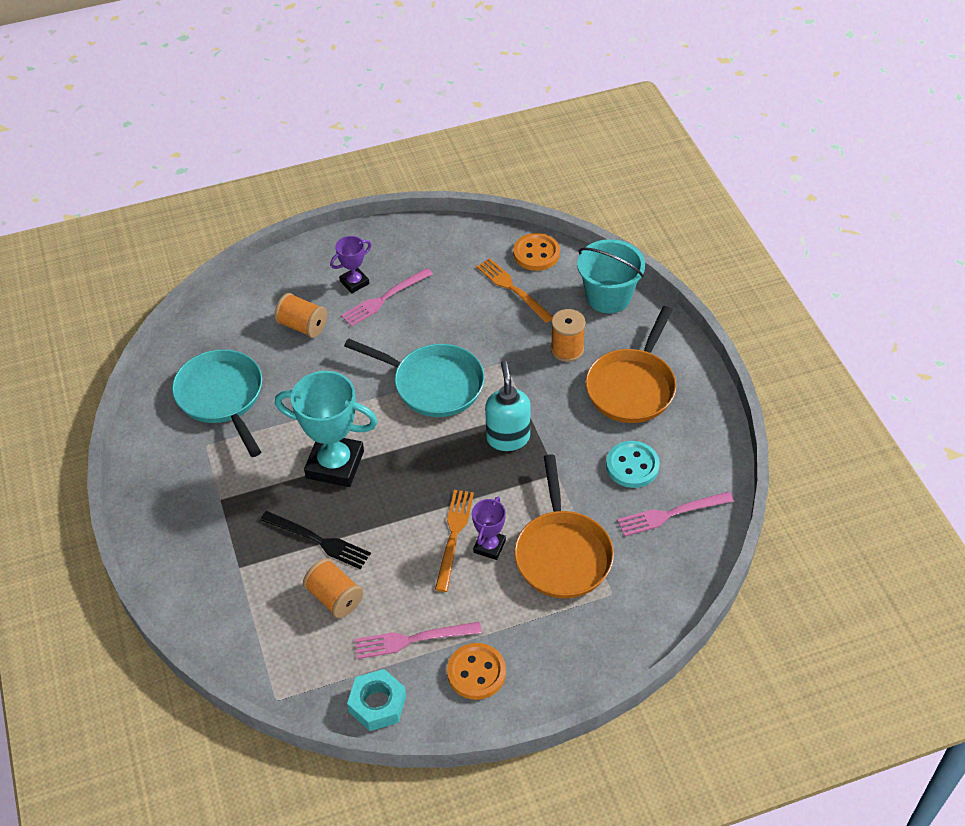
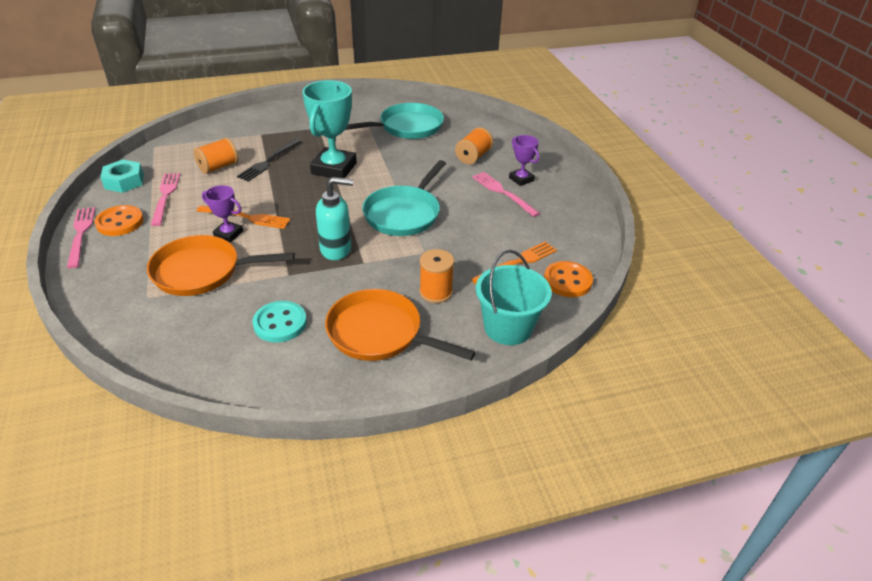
camera: 90 degrees right, 10 degrees down
(671, 514) = (213, 344): pink fork -> pink fork (81, 234)

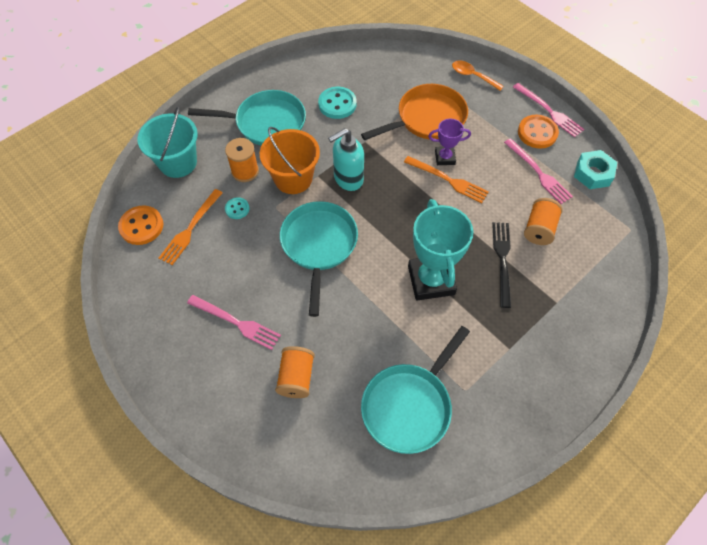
camera: 155 degrees right, 20 degrees up
(98, 295) = (473, 76): none -> orange spoon
(247, 217) = (448, 180): orange fork -> orange fork turned 135 degrees counterclockwise
(380, 333) = (266, 123): orange pan -> turquoise pan
(389, 268) = (293, 178): none -> orange bucket
(462, 263) = (237, 209): none -> turquoise button
(521, 179) = (224, 357): purple trophy -> none

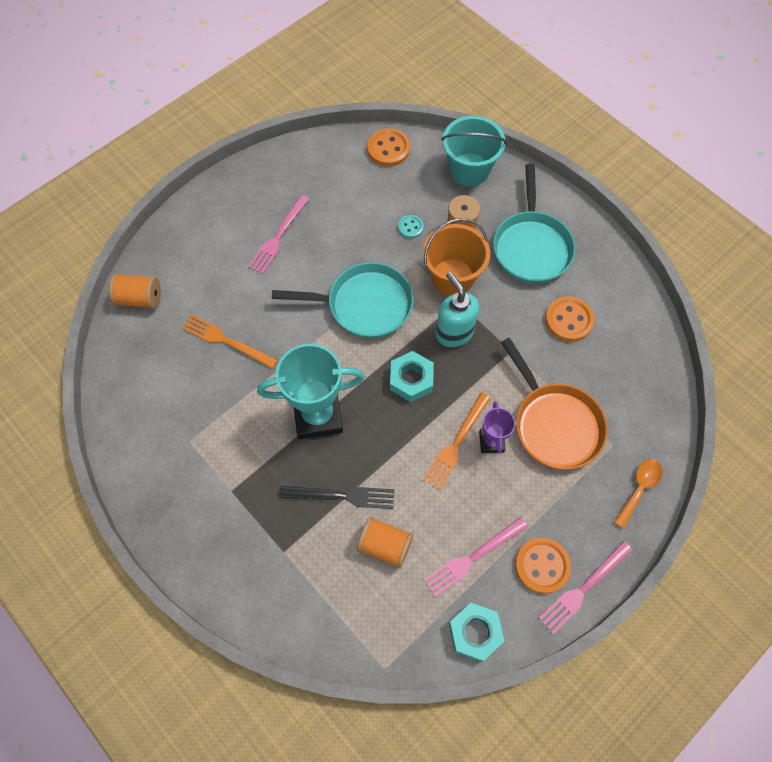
camera: 90 degrees right, 5 degrees up
(190, 229) = (385, 189): orange fork -> orange fork (226, 341)
(296, 377) = (218, 289): orange spool -> orange spool (140, 299)
(337, 104) = (568, 320): turquoise button -> orange button
(393, 210) = (411, 379): none -> turquoise nut
(409, 405) = (180, 388): turquoise pan -> none

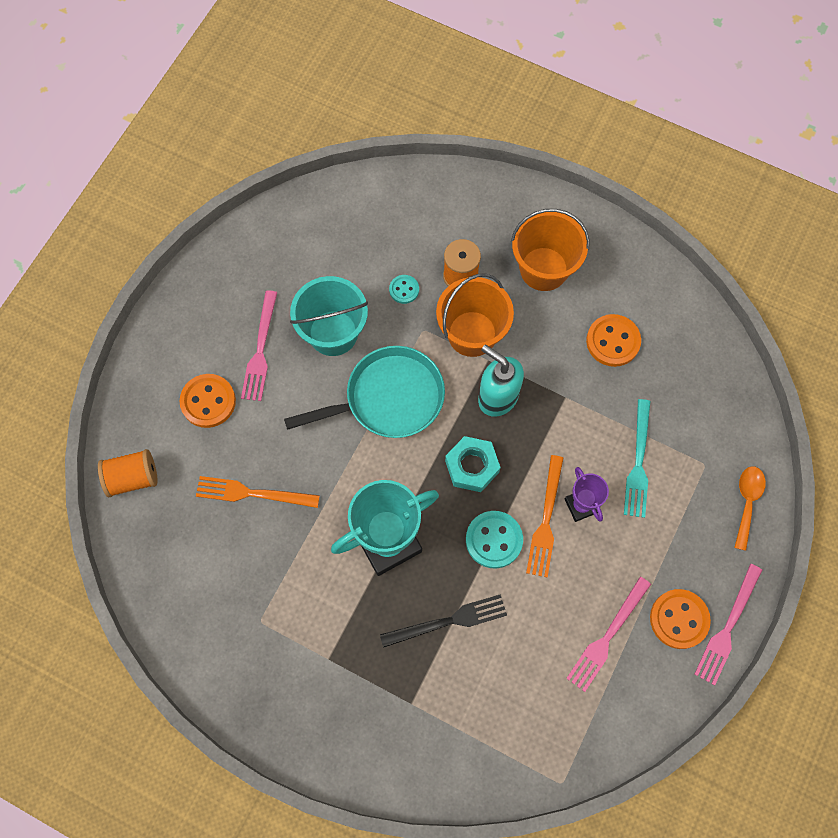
camera: 20 degrees left, 5 degrees up
(385, 545) = (513, 657): orange spool -> none
(388, 149) = (343, 202): orange button -> orange button (208, 401)
(406, 444) = (494, 540): none -> turquoise button
(469, 169) = (443, 198): turquoise bucket -> turquoise bucket (333, 333)
(475, 633) = (638, 713): turquoise nut -> none
(531, 246) = (543, 269): turquoise pan -> orange bucket
(554, 424) = (638, 463): orange pan -> turquoise fork

